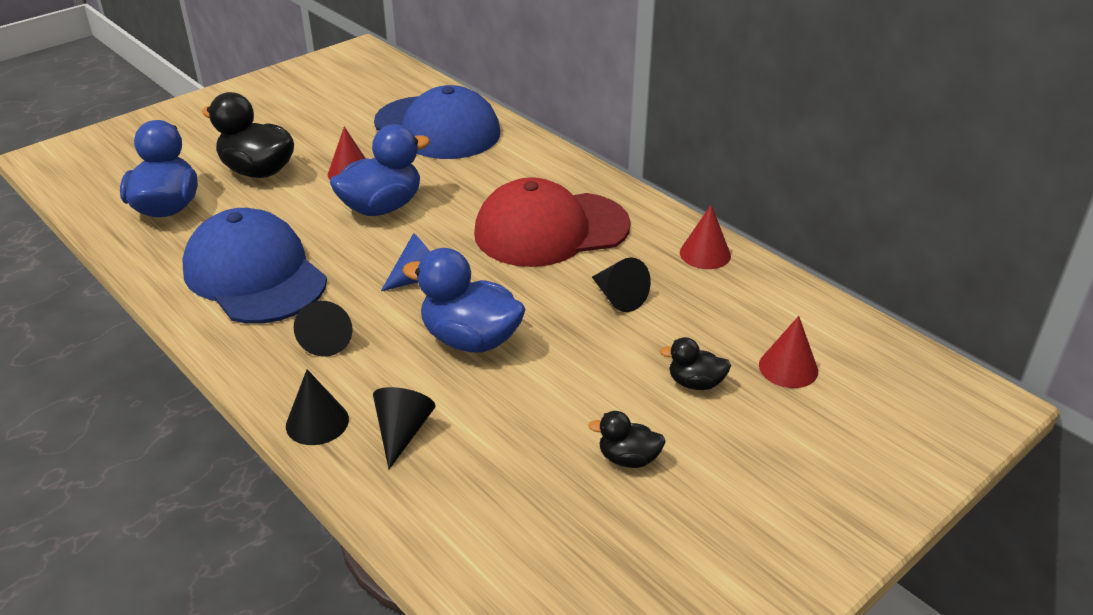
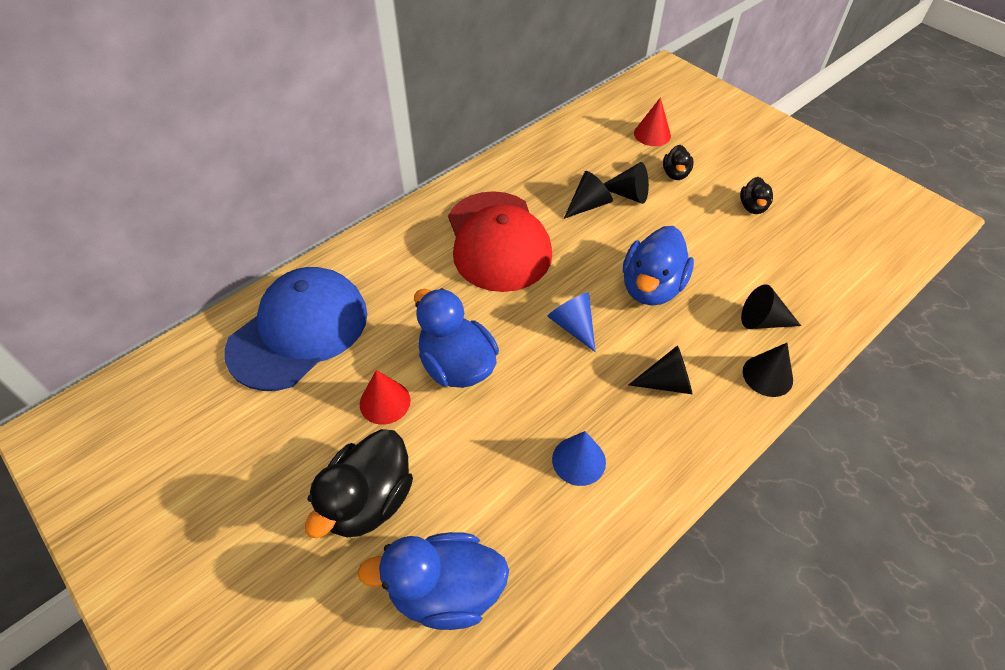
camera: 90 degrees left, 15 degrees up
(255, 275) = (579, 460): blue cap -> blue cone
(643, 333) = (628, 194): none -> black cone
(705, 254) = (530, 158): red cone -> none

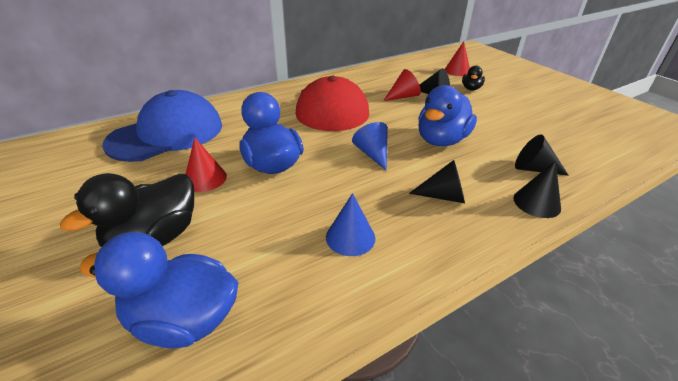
camera: 10 degrees right, 15 degrees down
(588, 205) = (403, 96): black cone -> red cone
(752, 207) = (529, 108): black duck -> none

